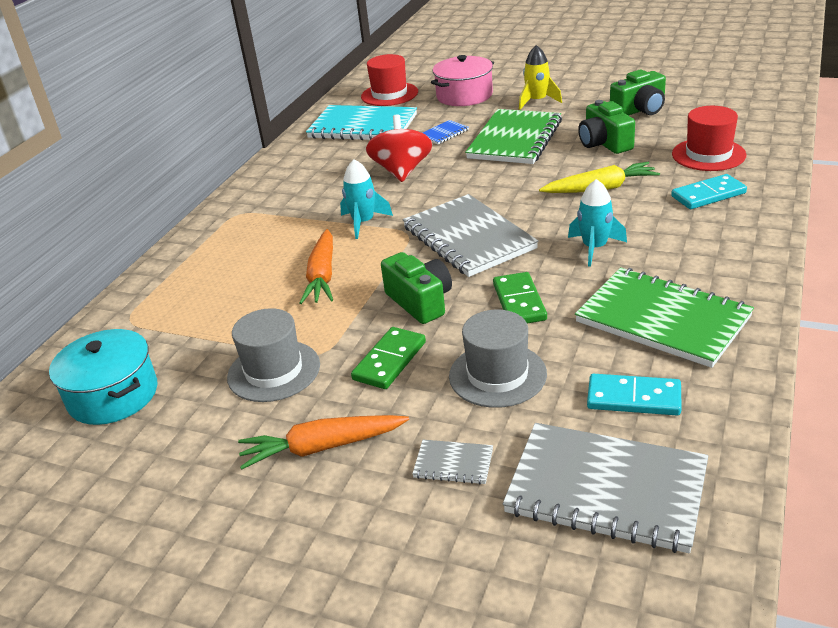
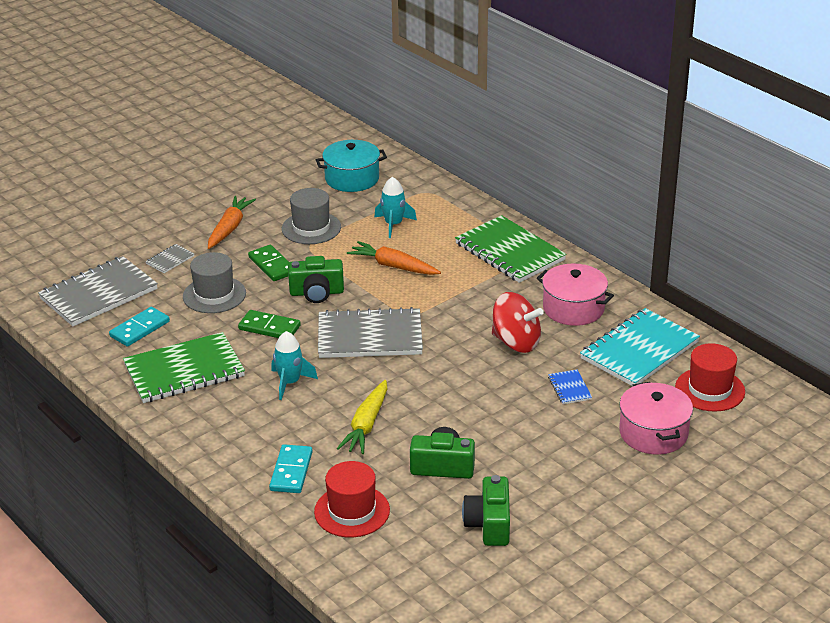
camera: 115 degrees right, 0 degrees up
(323, 166) = (573, 308): none -> pink pot
(363, 222) = (448, 301): turquoise rocket -> turquoise rocket (393, 225)
(515, 139) = (510, 421): green notebook -> green notebook (509, 252)
(537, 101) = (586, 471): yellow rocket -> none

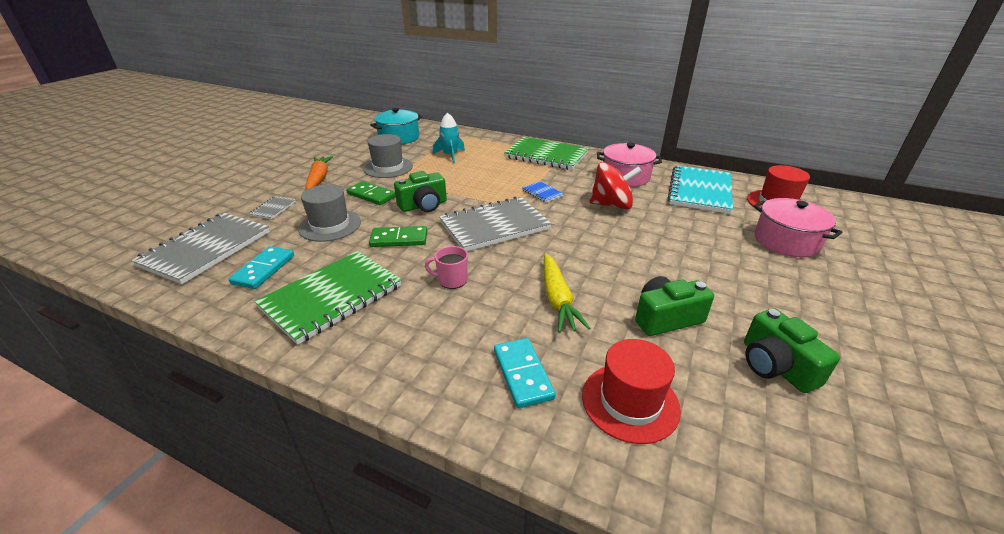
camera: 25 degrees left, 0 degrees up
(290, 382) = (452, 280): turquoise rocket -> pink mug
(393, 266) = (472, 178): orange carrot -> none
(569, 388) = (687, 225): blue notebook -> blue notebook (542, 193)

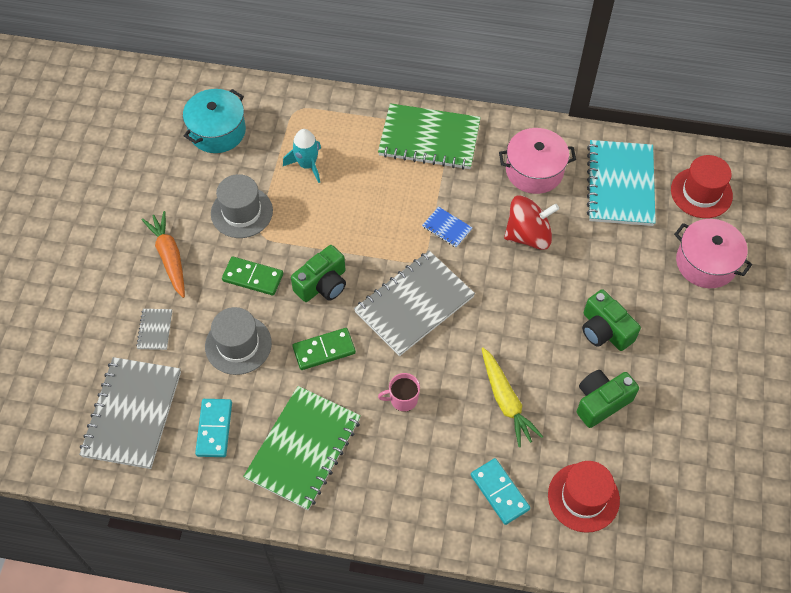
camera: 15 degrees left, 25 degrees up
(775, 366) = (687, 435): green camera -> green camera (605, 330)

